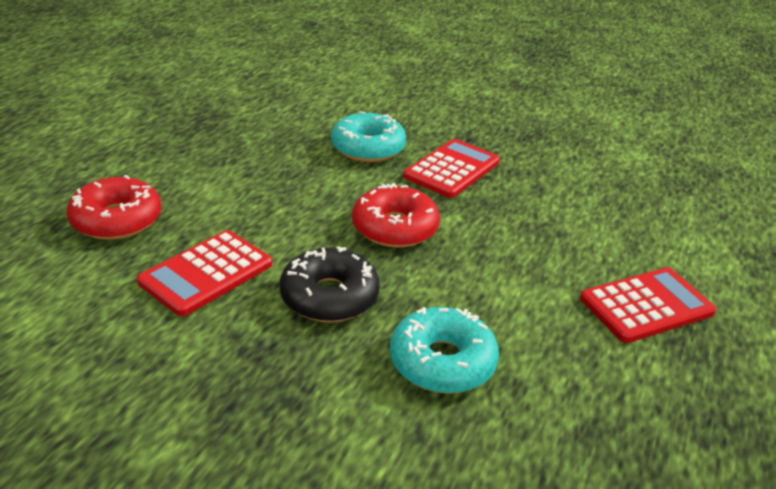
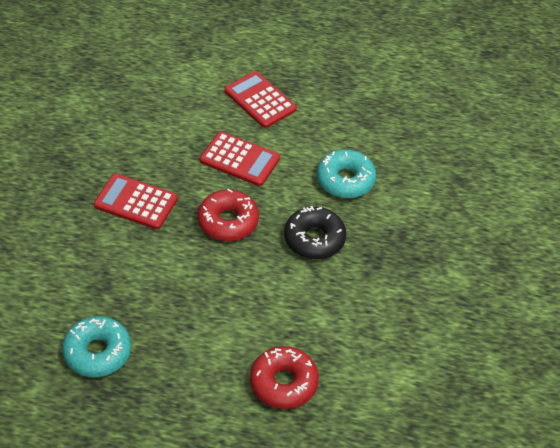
camera: 105 degrees left, 15 degrees up
(206, 273) = (319, 307): red calculator -> red calculator (240, 159)
(368, 148) = (119, 259): turquoise donut -> turquoise donut (97, 352)

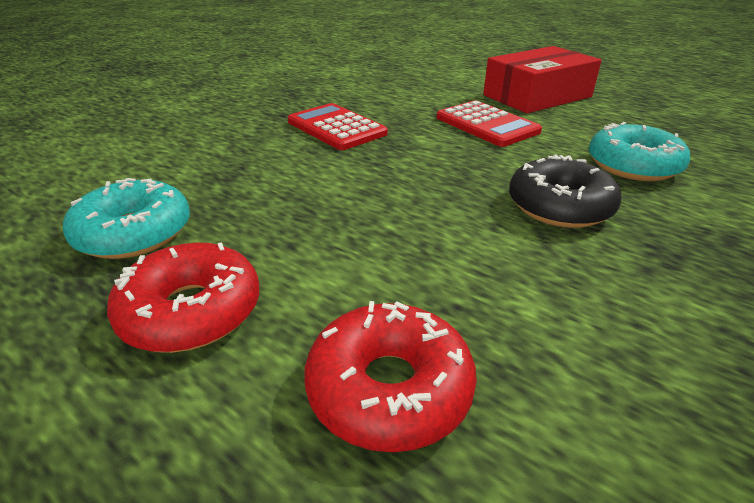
camera: 30 degrees right, 15 degrees down
(228, 222) = (436, 163): red donut -> red donut (191, 311)
(260, 100) = (537, 96): red calculator -> red box

